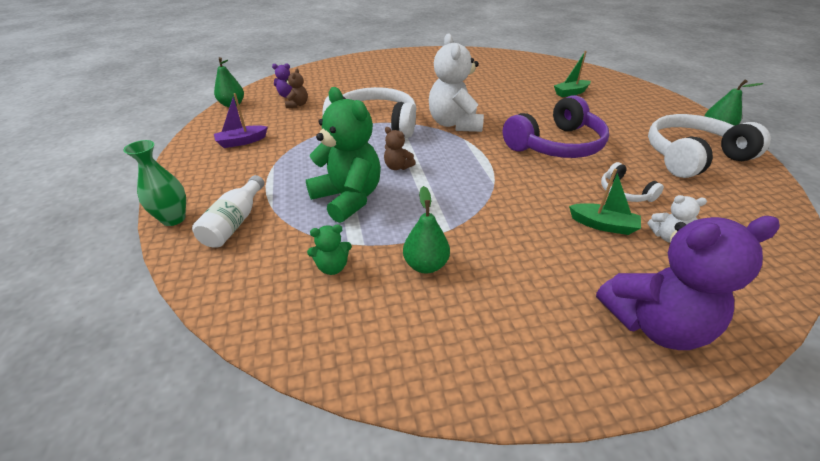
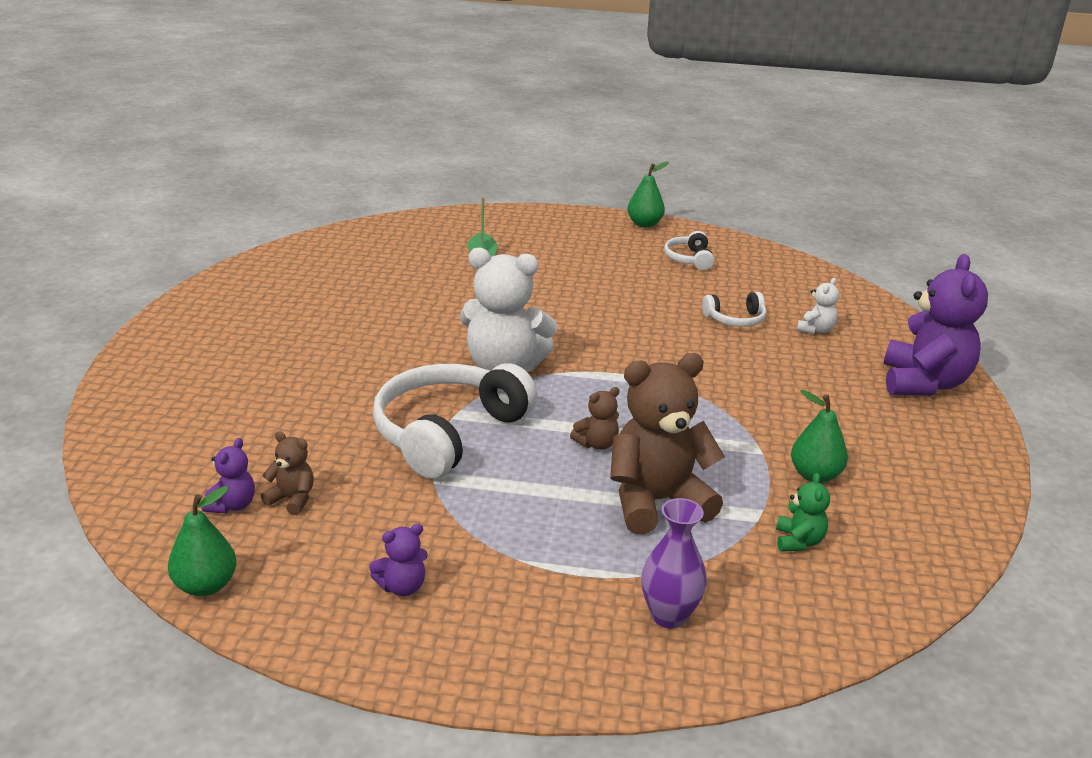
camera: 70 degrees left, 10 degrees down
(173, 219) = (629, 684): green vase -> none
(235, 222) = (669, 616): white bottle -> purple vase
(242, 142) = (402, 587): purple boat -> purple teddy bear
(348, 198) = (656, 502): green teddy bear -> brown teddy bear
(556, 145) = (615, 319): purple headphones -> none
(603, 225) = (786, 353): green boat -> none
(692, 156) = (689, 259): white headphones -> white headphones, size x0.48

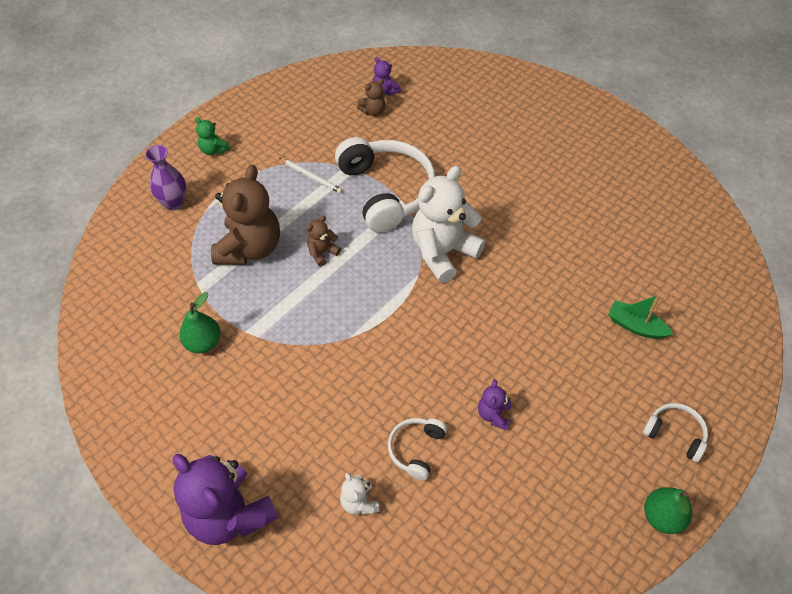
camera: 125 degrees right, 25 degrees up
(205, 586) = (332, 69): green pear -> none
(402, 587) = (277, 124): purple teddy bear -> purple teddy bear (494, 415)
(482, 503) = (311, 177): none -> white pencil
(596, 444) = (322, 253): brown teddy bear -> brown teddy bear turned 45 degrees clockwise
(689, 259) = (555, 500): white headphones -> white headphones (675, 434)
(798, 541) = (166, 290): green teddy bear -> green teddy bear (214, 150)

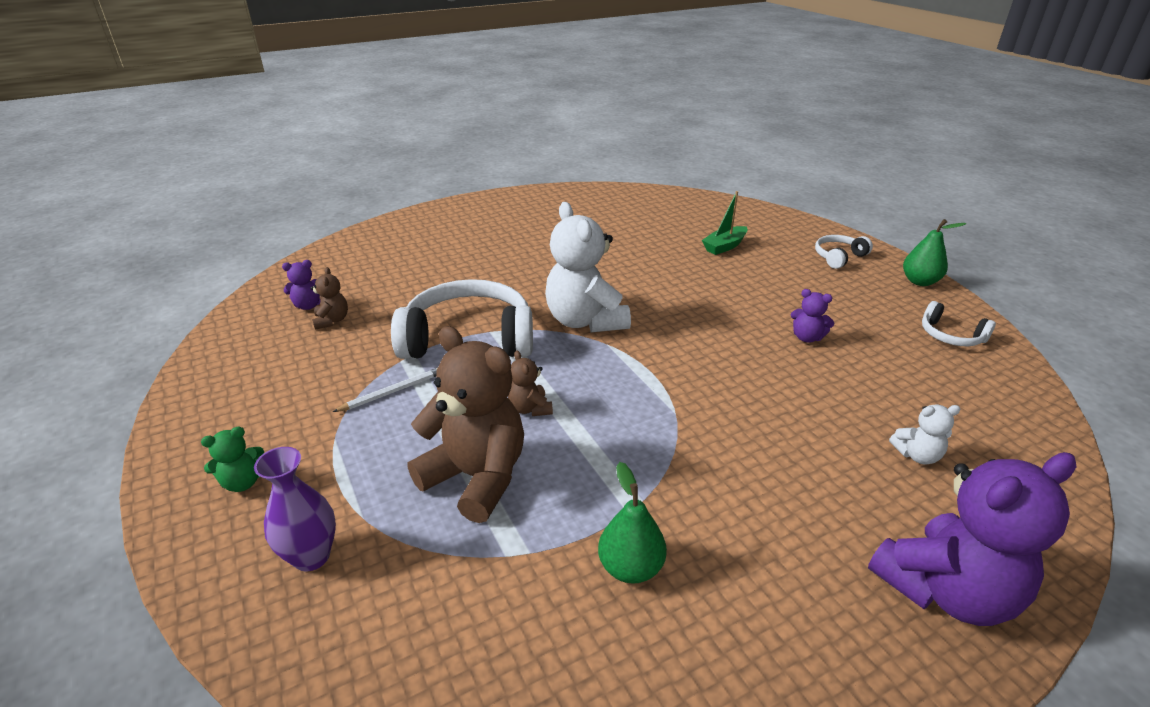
camera: 70 degrees left, 20 degrees down
(416, 449) = (845, 396): white headphones -> white headphones (950, 336)

